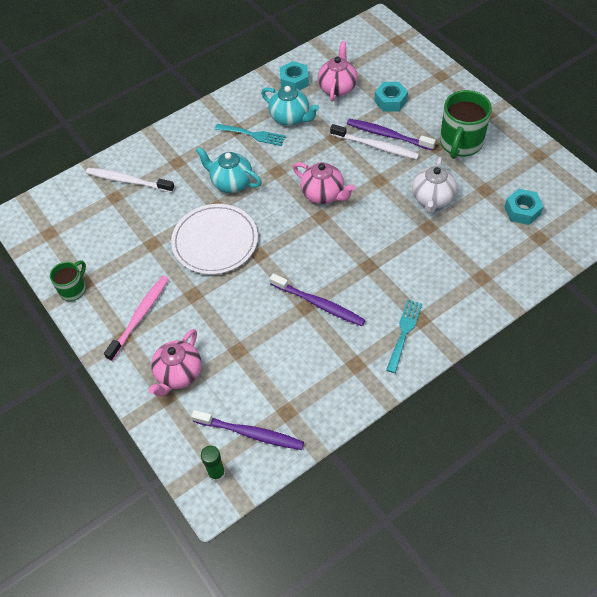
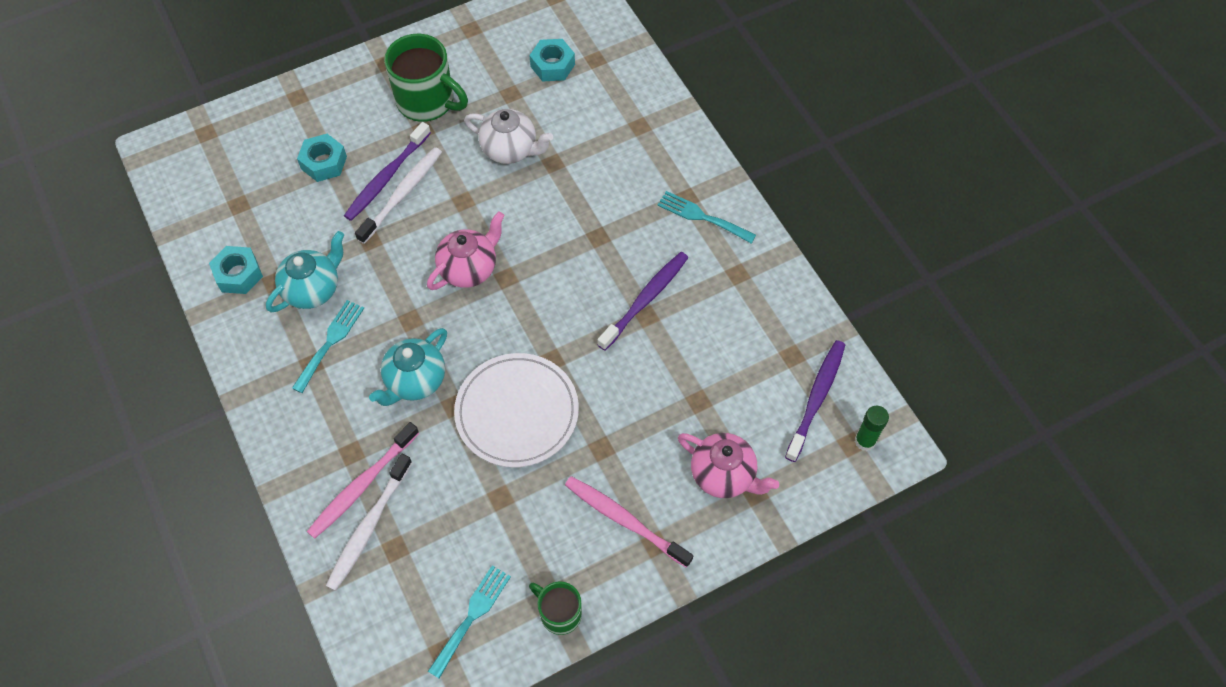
camera: 85 degrees left, 5 degrees up
(71, 243) = (472, 616): none -> turquoise fork
(155, 172) = (362, 485): none -> pink toothbrush
(337, 88) = (274, 221): pink teapot -> none

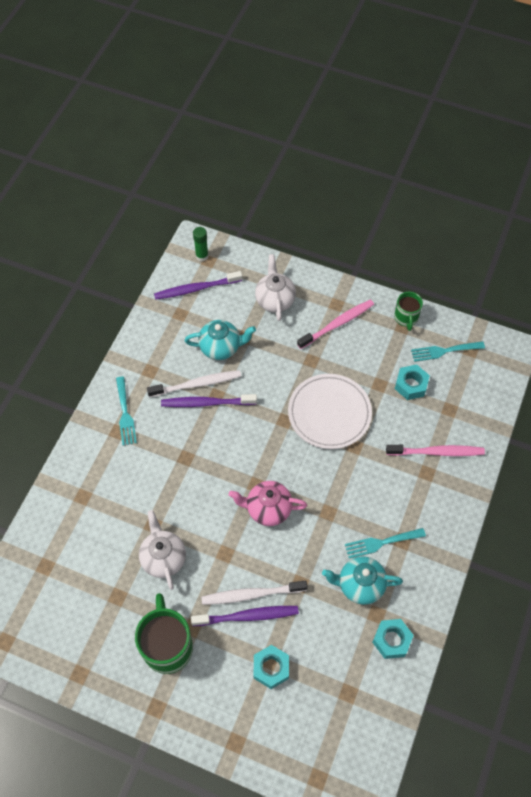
camera: 130 degrees left, 0 degrees up
(368, 527) = (452, 430): white toothbrush -> white toothbrush (197, 384)
(415, 381) = (360, 477): turquoise teapot -> turquoise teapot (221, 347)
(552, 65) = (72, 589): turquoise nut -> turquoise nut (411, 385)
(624, 520) = (337, 324): pink toothbrush -> pink toothbrush turned 120 degrees counterclockwise
(723, 475) = (275, 300): pink teapot -> white teapot

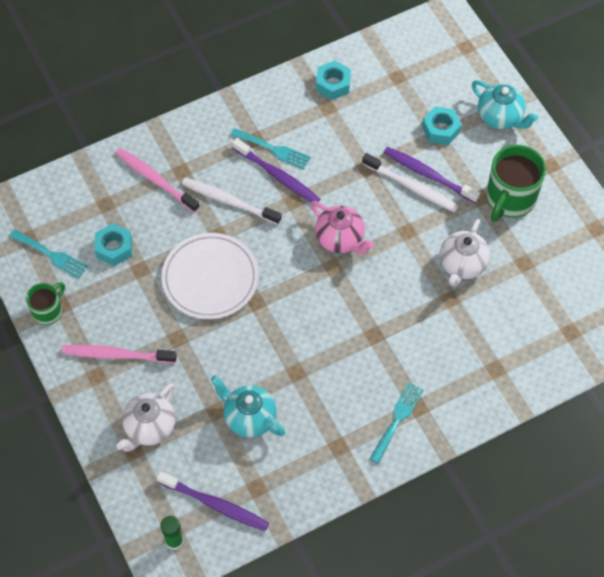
camera: 140 degrees left, 0 degrees up
(197, 384) = (304, 397): white toothbrush -> white toothbrush (229, 201)
(206, 403) = (312, 372): purple toothbrush -> purple toothbrush (278, 176)
(360, 585) = (320, 133): turquoise teapot -> turquoise teapot (500, 117)

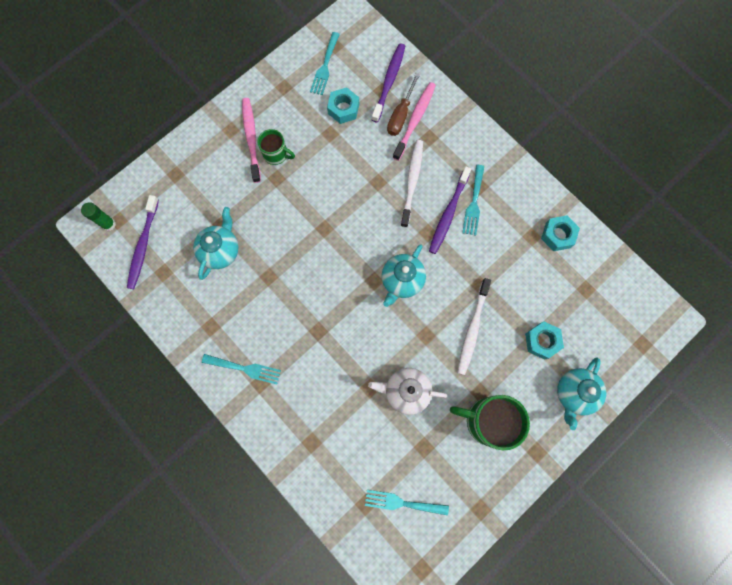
camera: 75 degrees right, 15 degrees up
(48, 311) = (276, 80): green mug -> green mug (276, 154)
(143, 192) = (401, 115): none -> brown screwdriver
(149, 427) = (196, 180): white teapot -> none
(210, 278) = (336, 187): white plate -> none
(340, 239) = (402, 281): pink teapot -> turquoise teapot
(428, 175) = (490, 341): purple toothbrush -> purple toothbrush (389, 82)
(575, 297) = (402, 503): none -> turquoise fork

